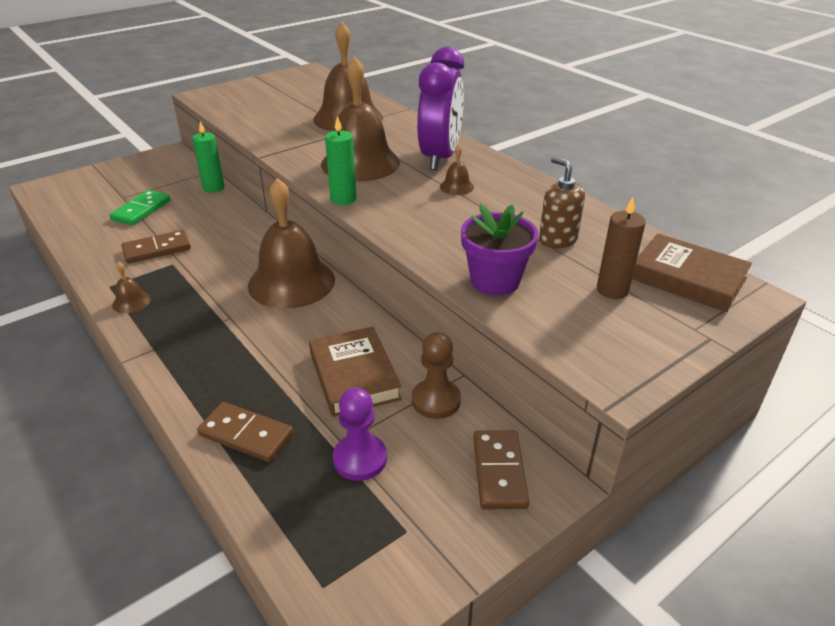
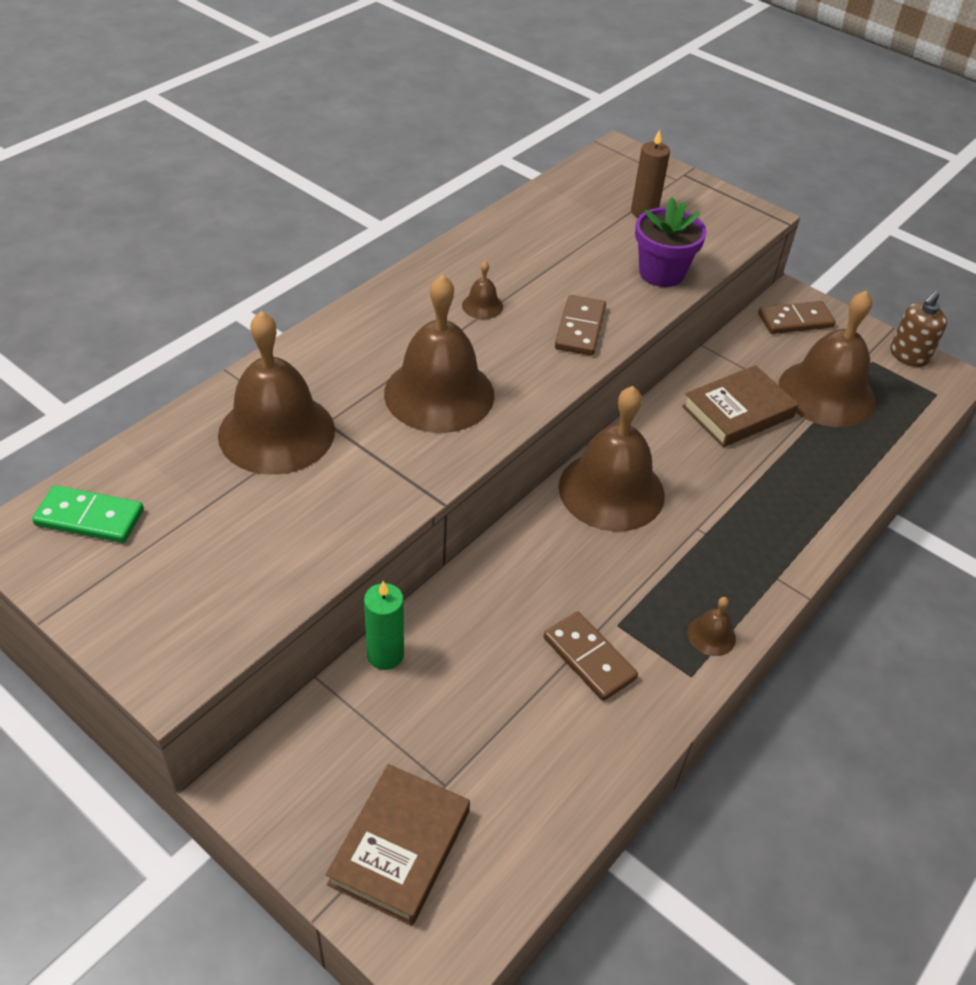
camera: 105 degrees left, 10 degrees up
(141, 210) = (484, 731): green domino -> green domino (90, 517)
(246, 434) = (843, 467): brown domino -> brown domino (580, 328)
(343, 199) = (544, 393): green candle -> none
(360, 459) = (826, 393): purple pawn -> brown bell
(436, 400) = (741, 358): brown pawn -> none
(440, 157) = (404, 324): purple clock -> none
(557, 239) = (573, 237): brown soap dispenser -> brown soap dispenser (908, 356)
(687, 278) = (608, 175): brown book -> brown book (400, 847)

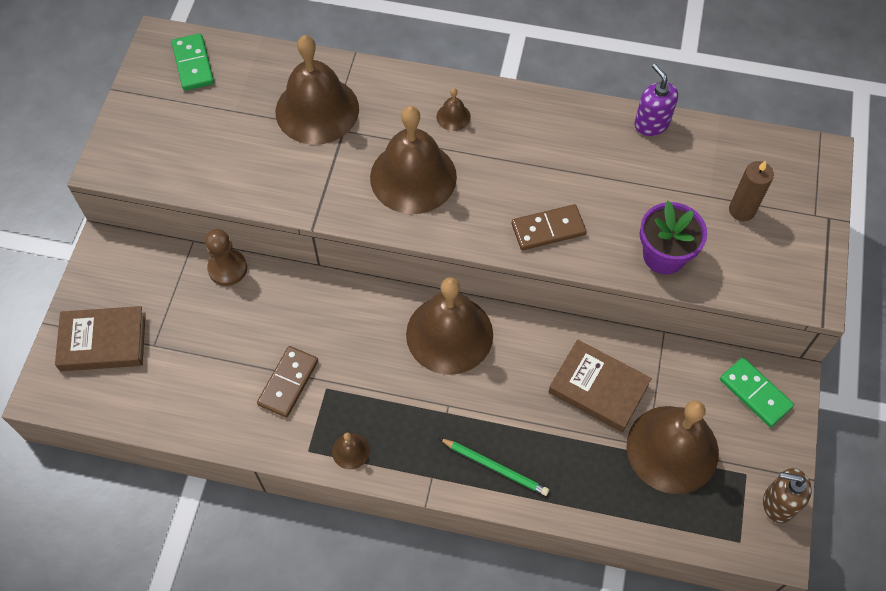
camera: 65 degrees right, 15 degrees up
(385, 655) = (227, 268): green candle -> brown pawn
(482, 306) = (527, 157): brown bell -> brown bell (453, 116)
(509, 218) = (651, 123): none -> purple soap dispenser
(789, 522) = (495, 467): none -> green pencil
(795, 320) = (755, 393): brown domino -> green domino

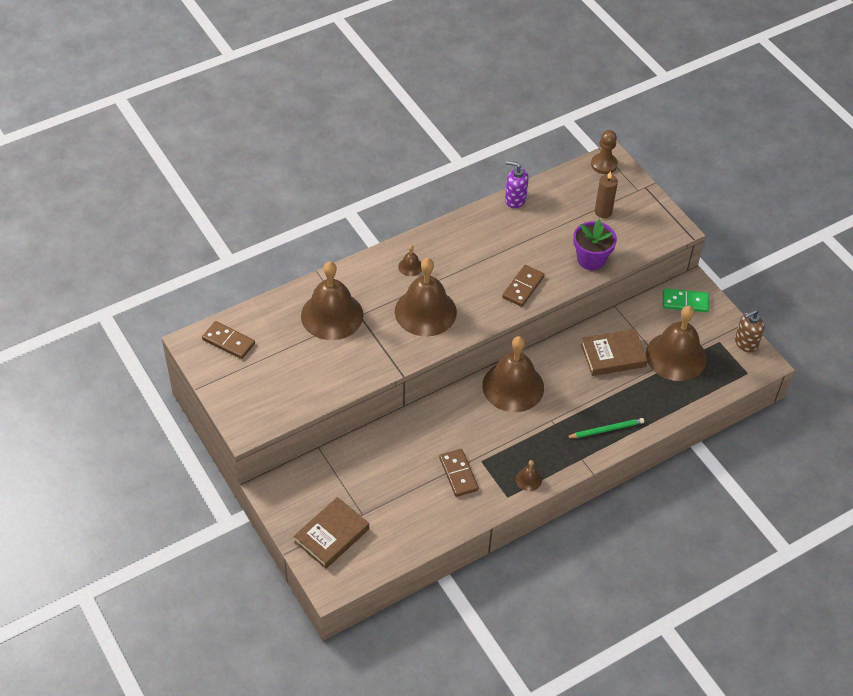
camera: 45 degrees left, 10 degrees down
(193, 64) = (228, 341): green domino -> brown domino
(227, 268) = (356, 445): brown pawn -> brown pawn (604, 164)

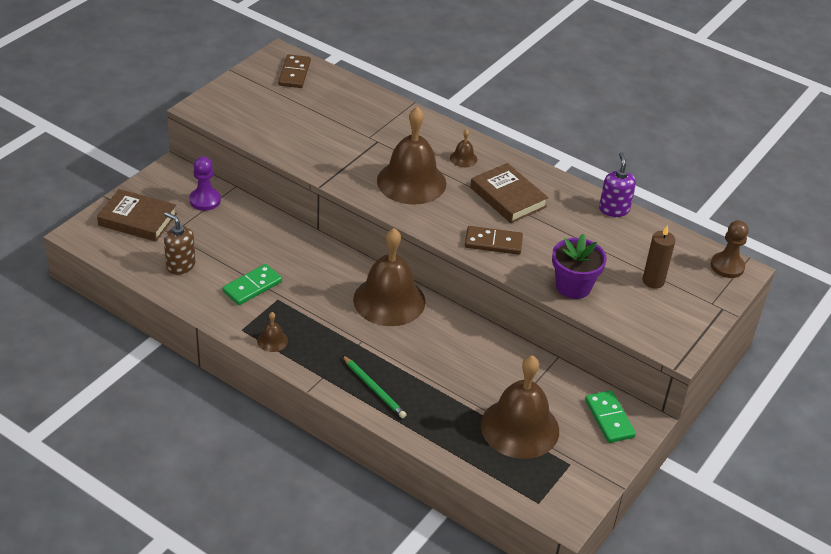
camera: 65 degrees right, 10 degrees down
(328, 476) = (205, 200): none -> purple pawn
(332, 315) = (366, 124): brown bell -> none
(458, 474) = (252, 287): brown domino -> green domino
(613, 355) = (484, 371): brown book -> brown book (508, 197)
(745, 343) = (585, 491): brown soap dispenser -> brown soap dispenser (180, 265)

